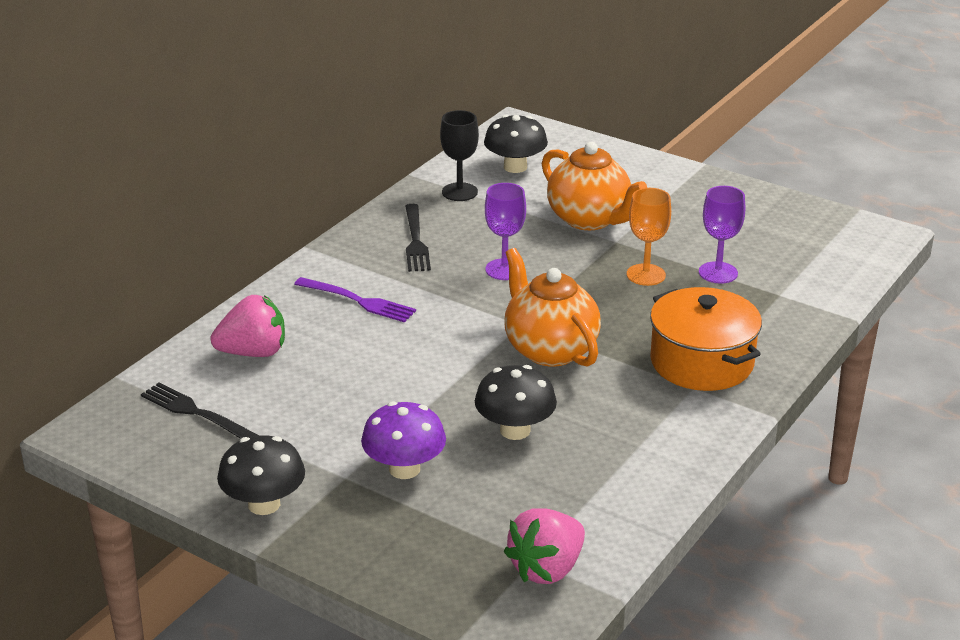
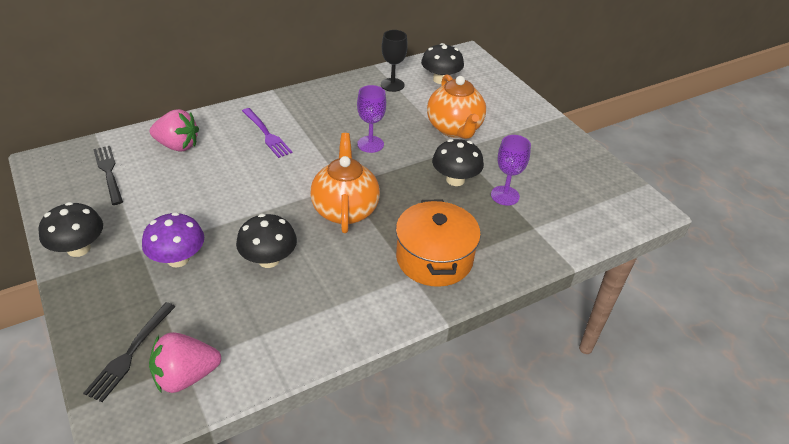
camera: 25 degrees right, 10 degrees up
(416, 241) = (336, 107): black fork -> black fork (130, 354)
(646, 275) = (455, 180): orange goblet -> black mushroom

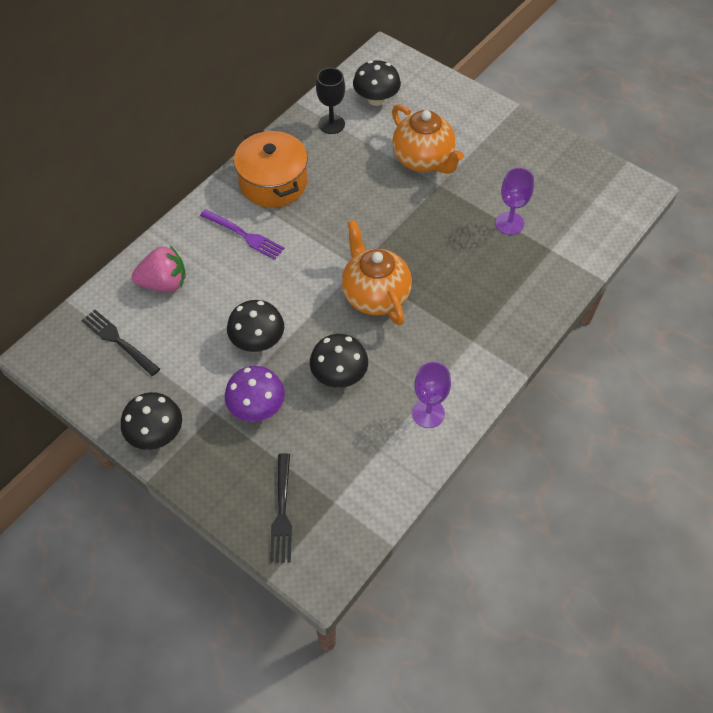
camera: 20 degrees left, 15 degrees up
(186, 376) = (343, 511): pink strawberry -> none
(370, 144) = (353, 209): purple goblet -> purple goblet (428, 413)
(434, 258) = (482, 316): orange pot -> orange pot (273, 183)
(455, 180) = (456, 222): black mushroom -> black mushroom (258, 341)

